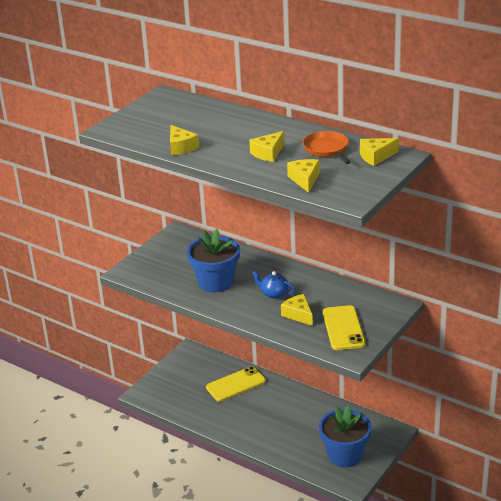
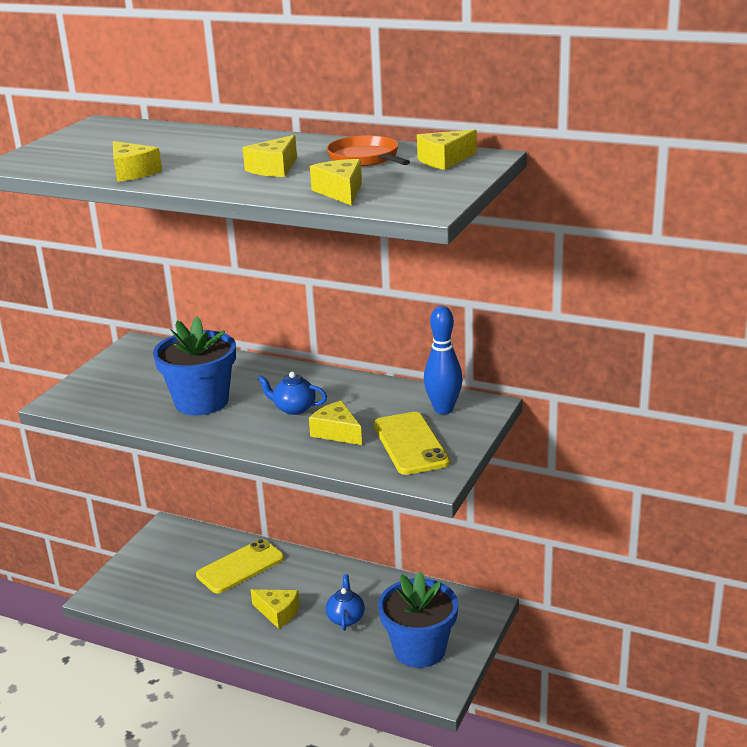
camera: 10 degrees left, 5 degrees down
(256, 419) = (278, 613): none -> yellow cheese
(300, 428) = (346, 618): none -> blue teapot
(370, 305) = (443, 409): none -> blue bowling pin

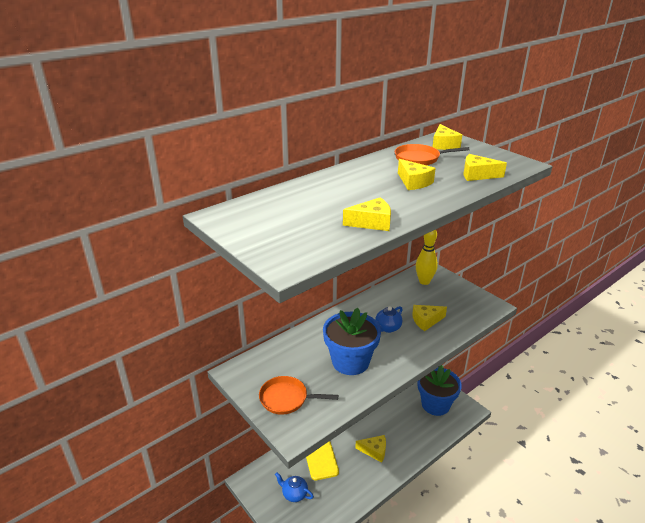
camera: 65 degrees left, 5 degrees up
(110, 383) = (286, 399): none -> orange pan
(278, 613) = (374, 451): yellow cheese -> yellow cheese turned 45 degrees clockwise
(346, 618) = (395, 423): blue teapot -> blue teapot (294, 494)
(410, 444) = (453, 301): yellow phone -> none
(443, 409) = (424, 281): blue bowling pin -> yellow bowling pin

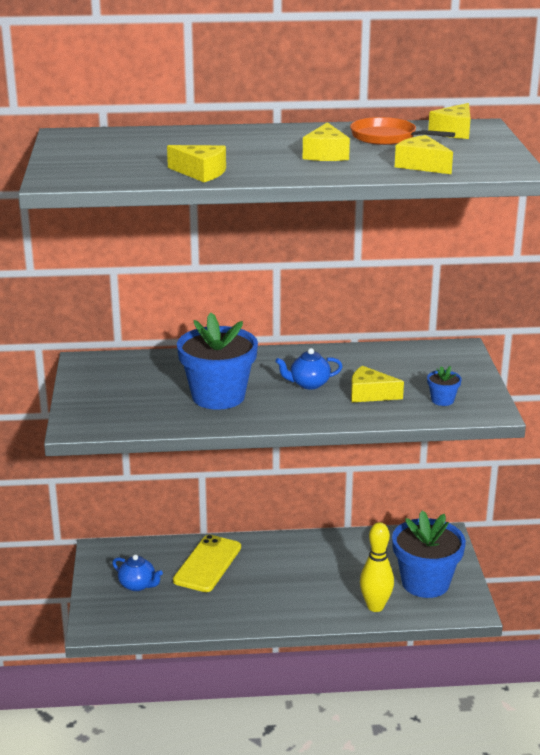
camera: 35 degrees right, 5 degrees down
(286, 399) = (107, 400): orange pan -> none
(294, 494) = (138, 585): blue teapot -> blue teapot turned 150 degrees clockwise
(374, 451) = (280, 591): yellow cheese -> none
(424, 281) = (432, 358): yellow bowling pin -> yellow bowling pin (375, 606)
(463, 308) = (442, 400): none -> blue flower pot

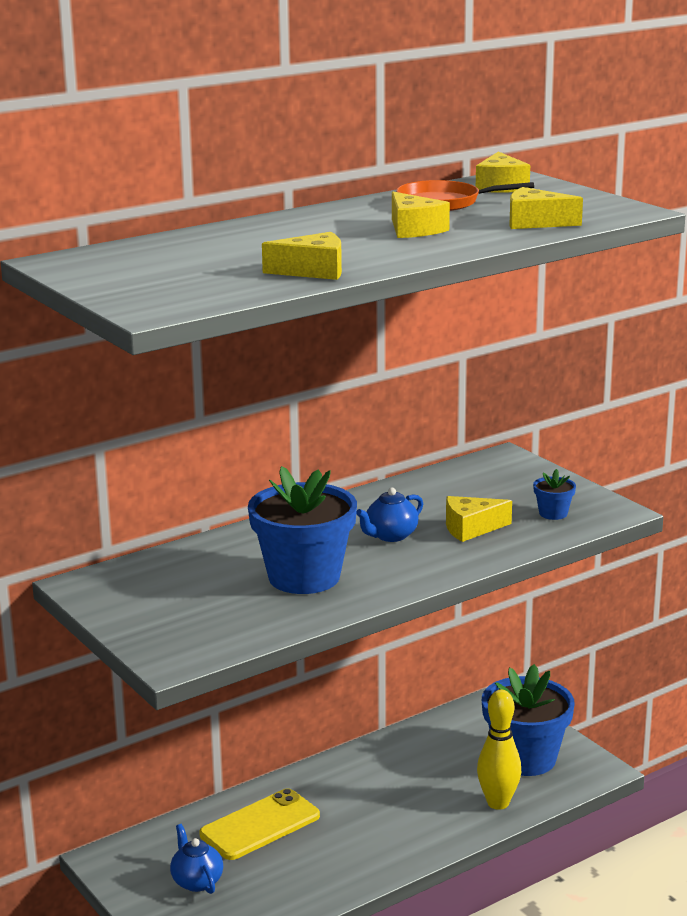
camera: 30 degrees left, 5 degrees down
(138, 585) = (197, 881): blue teapot -> blue teapot turned 120 degrees counterclockwise
(207, 564) = (260, 825): yellow phone -> yellow phone turned 60 degrees clockwise

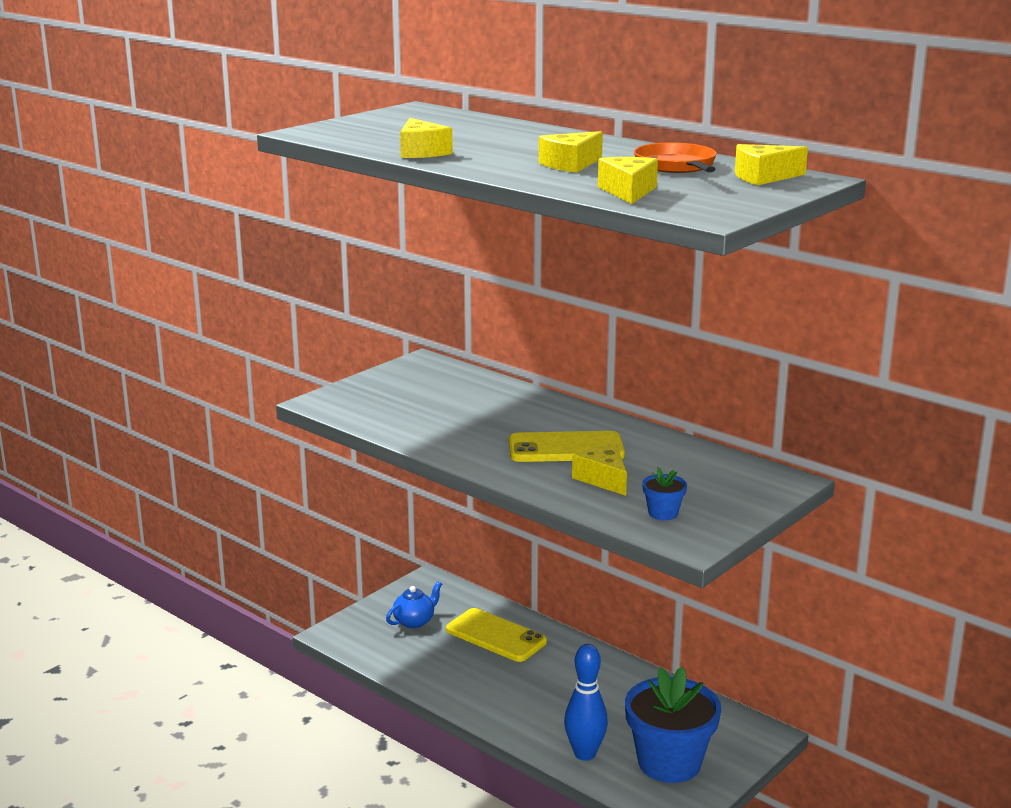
camera: 75 degrees right, 0 degrees up
(304, 577) = (468, 426): blue flower pot -> none
(390, 536) = (566, 448): blue teapot -> yellow phone
(498, 803) = (585, 754): yellow bowling pin -> blue bowling pin

